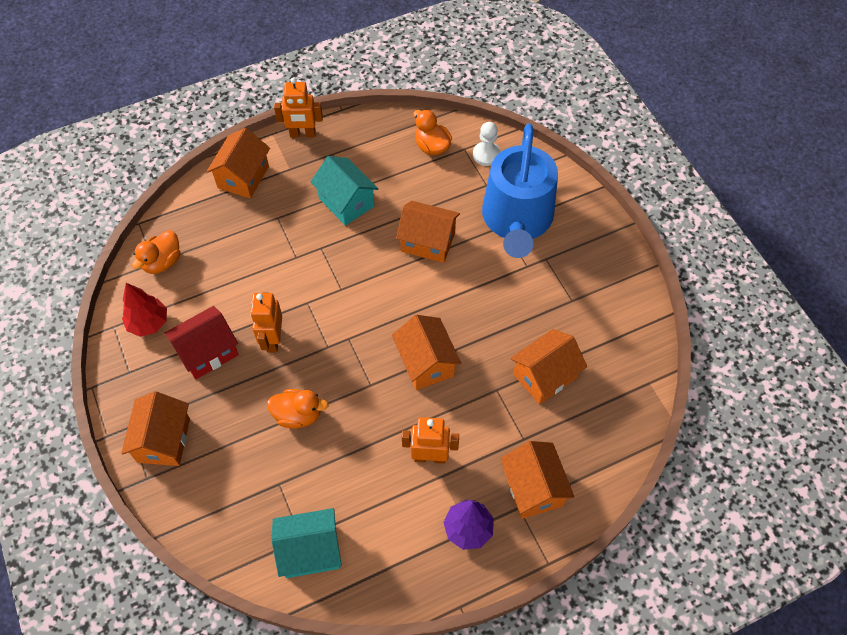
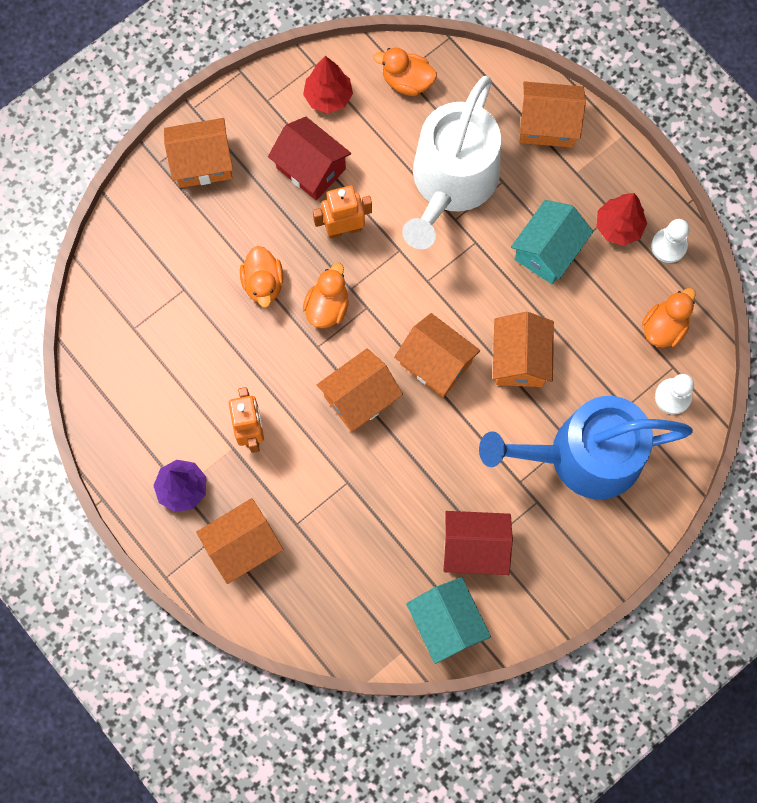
camera: 75 degrees right, 15 degrees up
(263, 252) = (451, 182): none -> white watering can
(302, 134) = (633, 170): orange robot -> none
(310, 551) = (124, 341): turquoise house -> turquoise house (446, 623)
(337, 369) = (327, 307): none -> orange duck
(344, 154) = (618, 227): none -> red tree
(370, 128) = (668, 246): none -> white pawn
(544, 376) = (379, 531): orange house -> orange house (436, 363)
(573, 310) = (474, 547): none -> red house

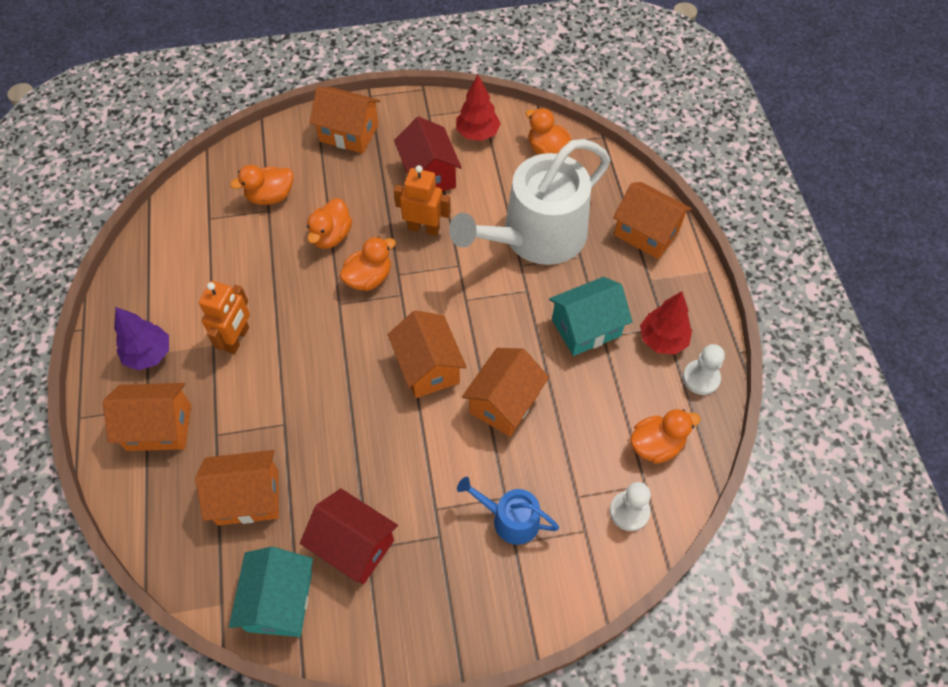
camera: 30 degrees right, 15 degrees down
(176, 273) = (270, 196): none -> orange duck
(360, 398) = (344, 361): orange house -> orange house (248, 497)
(584, 456) = (510, 519): blue watering can -> blue watering can, size x0.46

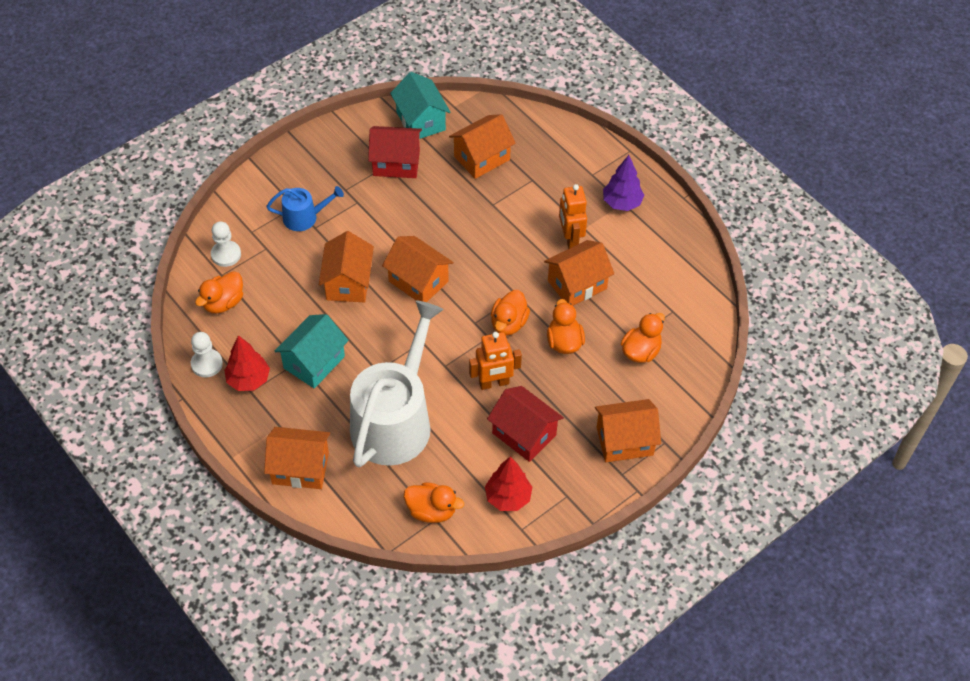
camera: 150 degrees right, 5 degrees down
(159, 427) = (572, 168): orange house -> orange house (577, 284)

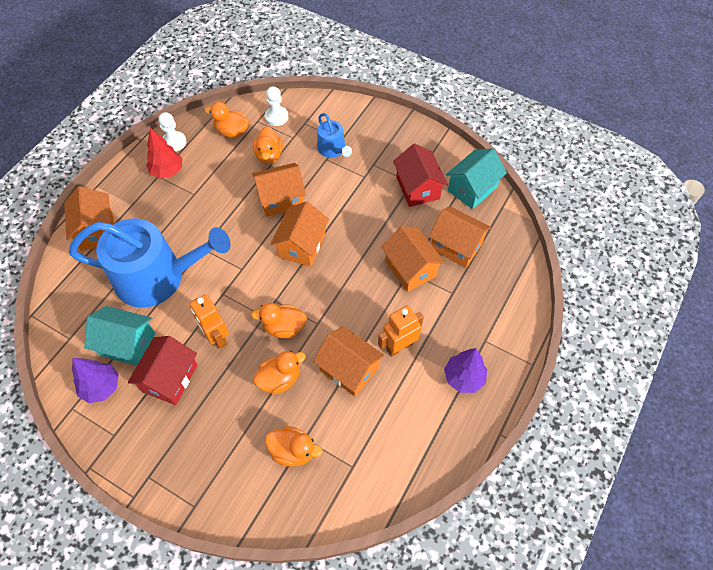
camera: 70 degrees right, 5 degrees up
(314, 362) = (196, 205): turquoise house -> turquoise house (127, 344)
(395, 420) = (157, 277): white watering can -> blue watering can
(431, 511) = (76, 333): orange duck -> orange duck (269, 155)
(508, 497) = (101, 387): red tree -> purple tree
(624, 441) = (185, 468): orange house -> orange house (410, 268)

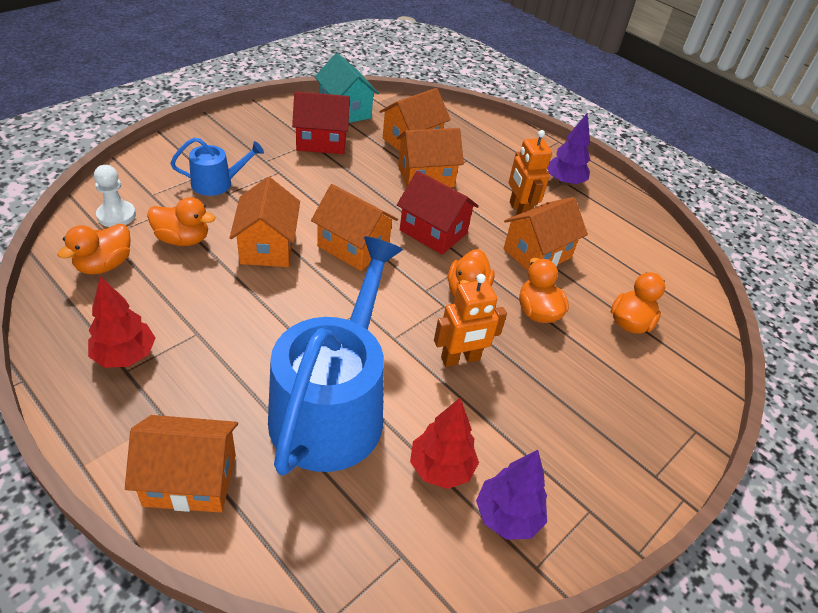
camera: 80 degrees left, 15 degrees down
(127, 344) = (441, 468): turquoise house -> red tree
(170, 378) = (511, 423): red house -> red house (433, 232)
(174, 142) = (68, 336): white pawn -> none

